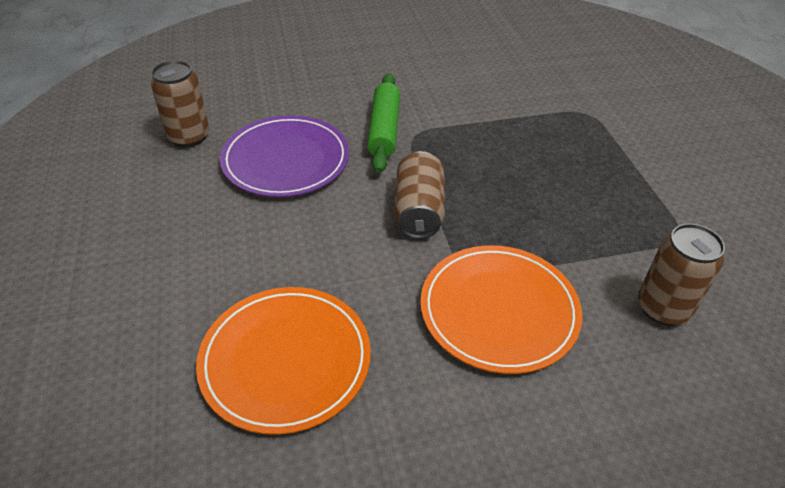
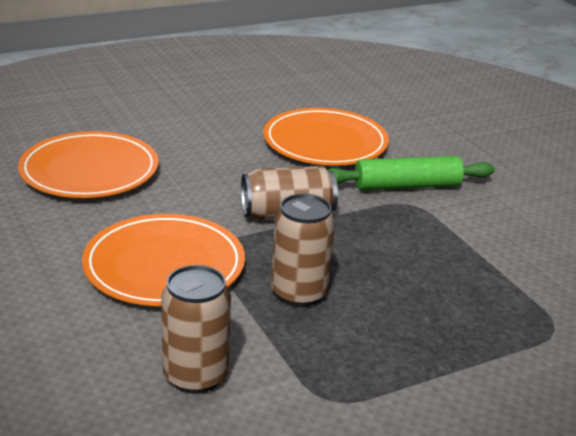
camera: 75 degrees right, 15 degrees down
(189, 137) = (331, 98): brown can -> brown can (299, 293)
(286, 160) = (325, 142): purple plate -> orange plate

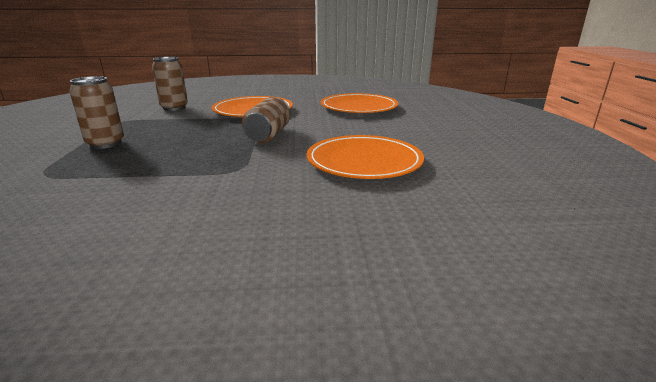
camera: 115 degrees right, 5 degrees down
(299, 293) = (193, 126): brown can -> brown can (105, 143)
(407, 186) = (264, 174): green rolling pin -> none

